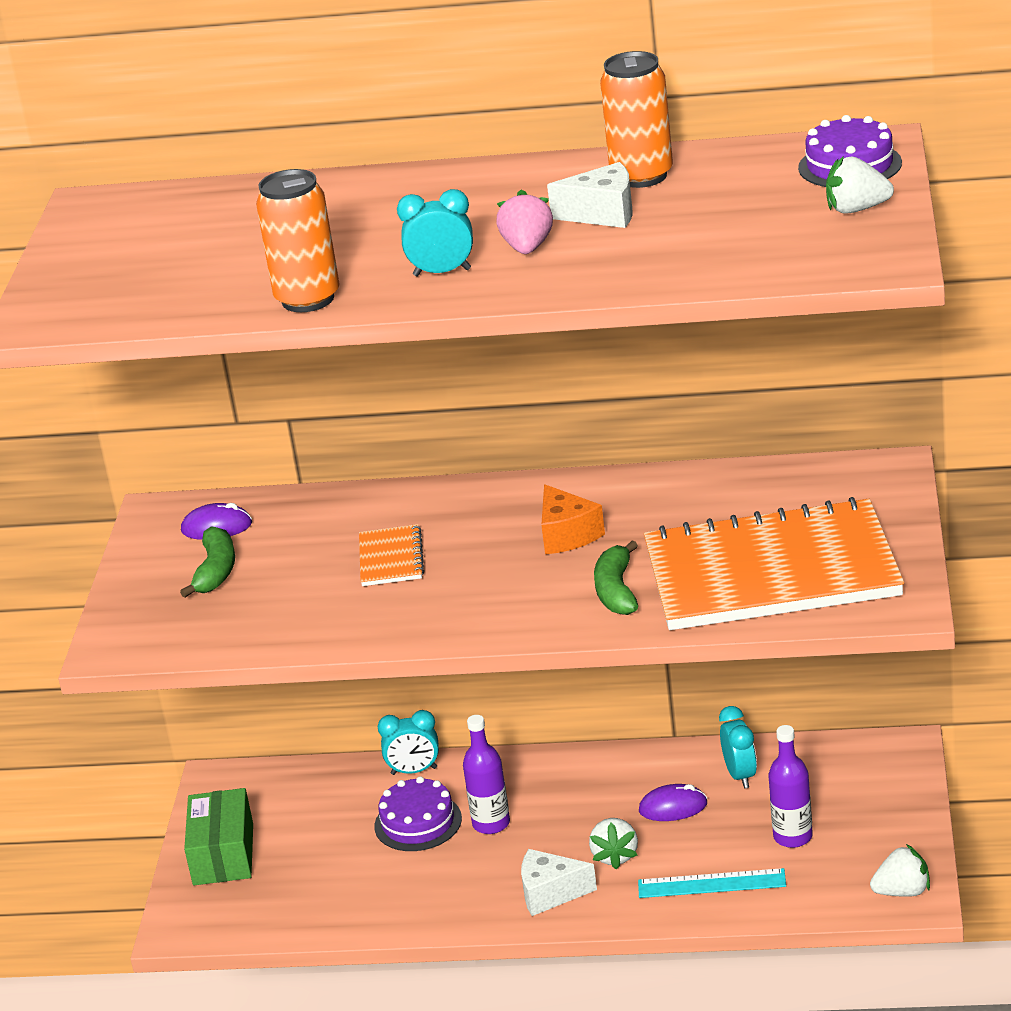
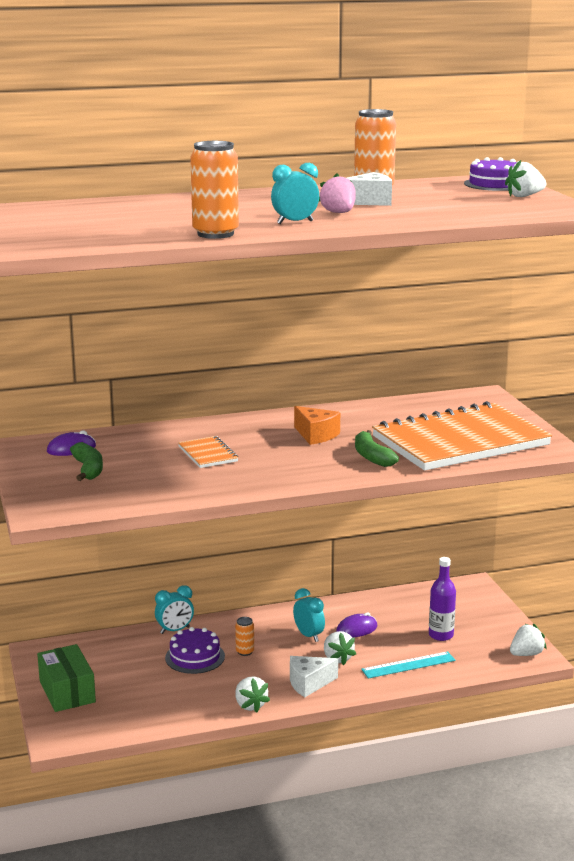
camera: 25 degrees left, 10 degrees down
(450, 917) = (250, 705): none -> white strawberry
(491, 823) = (245, 652): purple bottle -> orange can
(740, 775) = (387, 609): turquoise clock -> turquoise clock (308, 635)

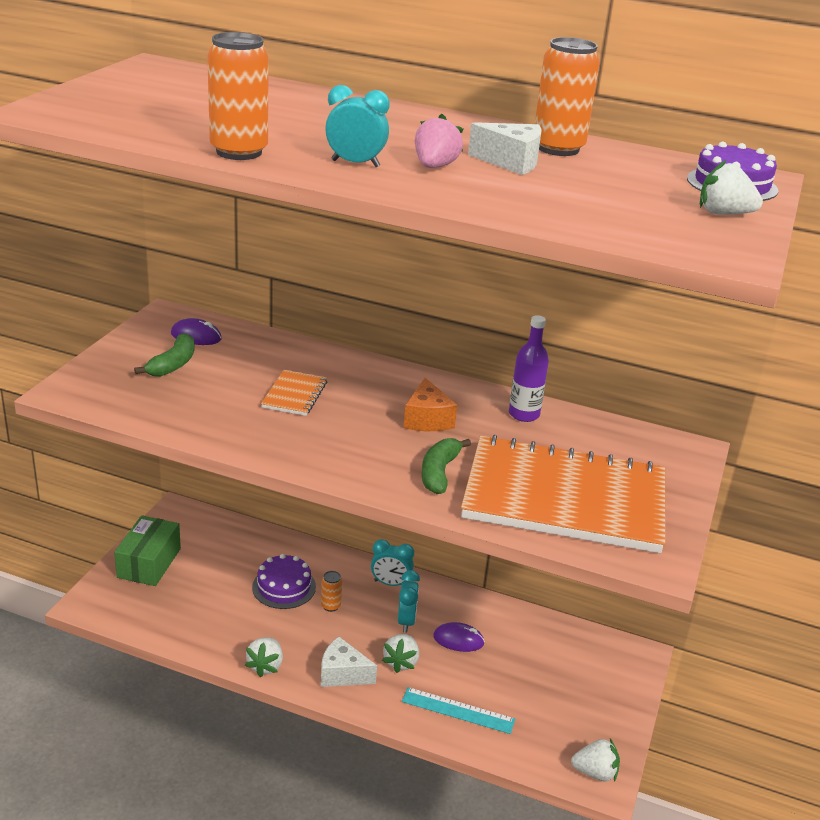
camera: 35 degrees right, 10 degrees up
(175, 630) = (302, 550): turquoise clock -> turquoise clock (390, 583)
(441, 635) = (532, 695): purple bottle -> purple bottle (524, 414)

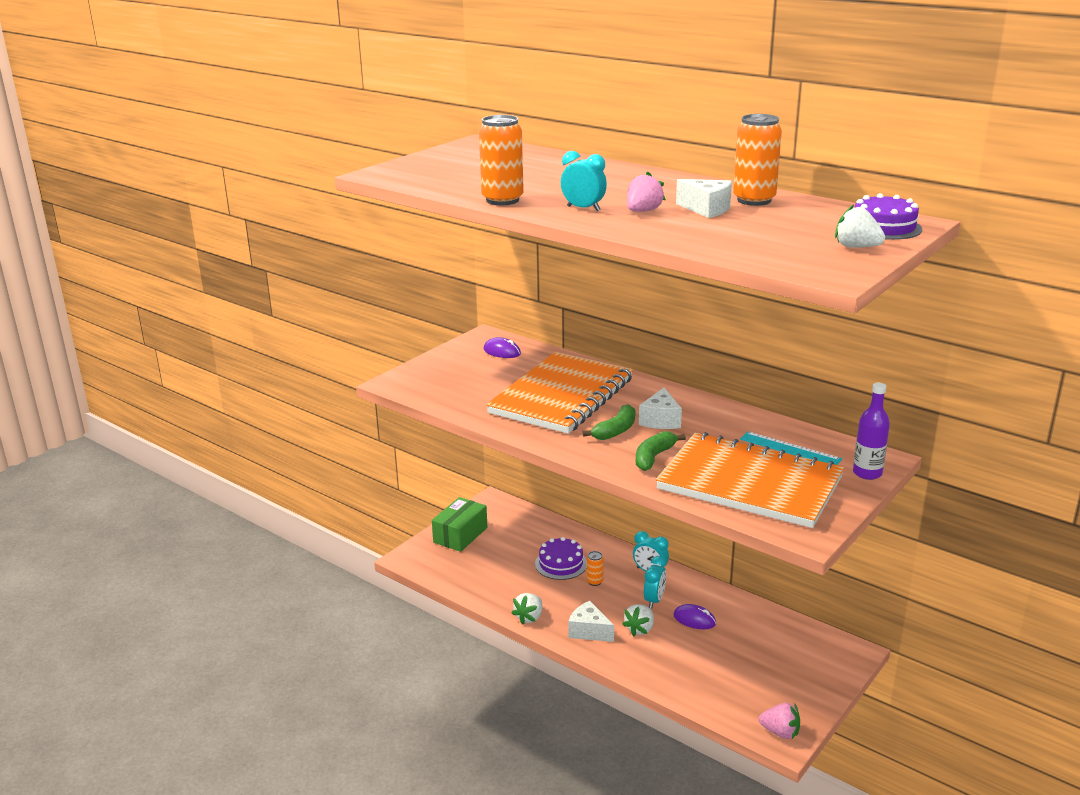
camera: 20 degrees right, 5 degrees down
(173, 364) = (477, 370): green banana -> green banana (615, 430)
(294, 395) = (562, 396): orange notebook -> orange notebook, size x2.48
(427, 419) = (660, 420): orange cheese -> white cheese
(458, 710) = (676, 670): turquoise ruler -> turquoise ruler (790, 449)
(524, 414) = (744, 423): purple bottle -> purple bottle (867, 473)
(595, 772) = (780, 732): white strawberry -> pink strawberry

